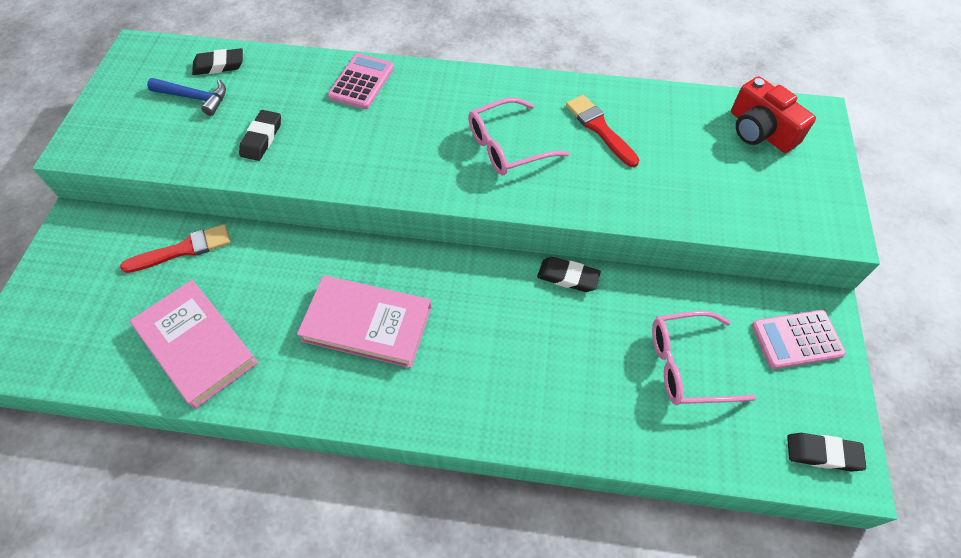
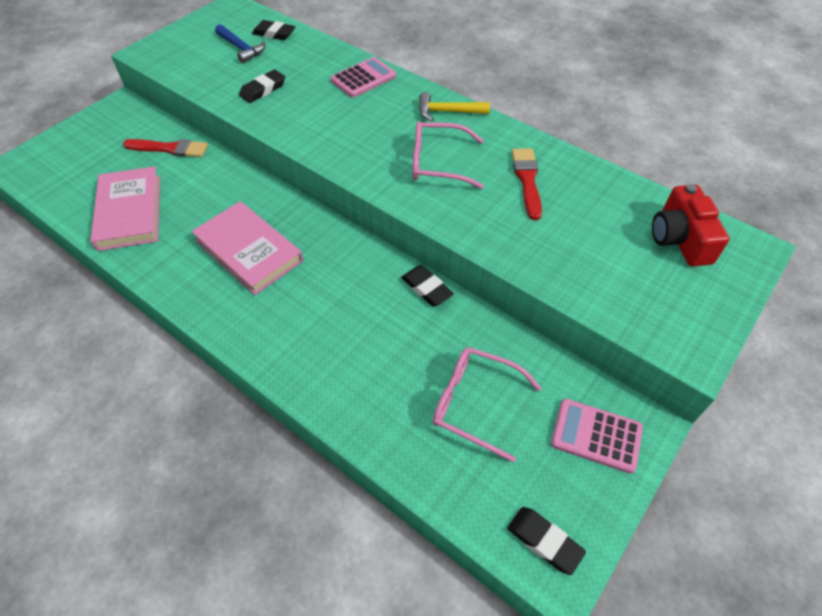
camera: 30 degrees right, 5 degrees down
(475, 87) = (448, 112): none -> yellow hammer

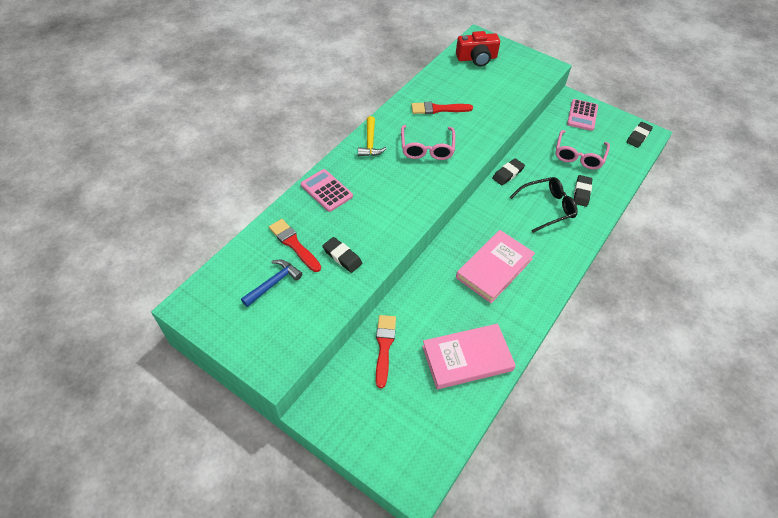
camera: 95 degrees left, 0 degrees up
(274, 34) = (249, 260): black eraser -> black eraser (581, 192)
(288, 58) = (294, 244): none -> red brush
(351, 331) = (547, 207): none -> black glasses

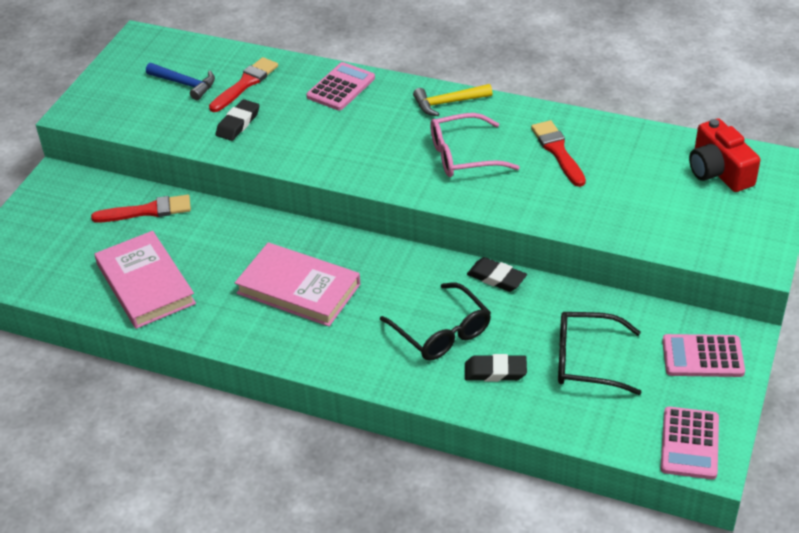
camera: 80 degrees right, 10 degrees down
(579, 156) = (586, 360): pink glasses -> black glasses
(638, 136) = (689, 443): black eraser -> pink calculator

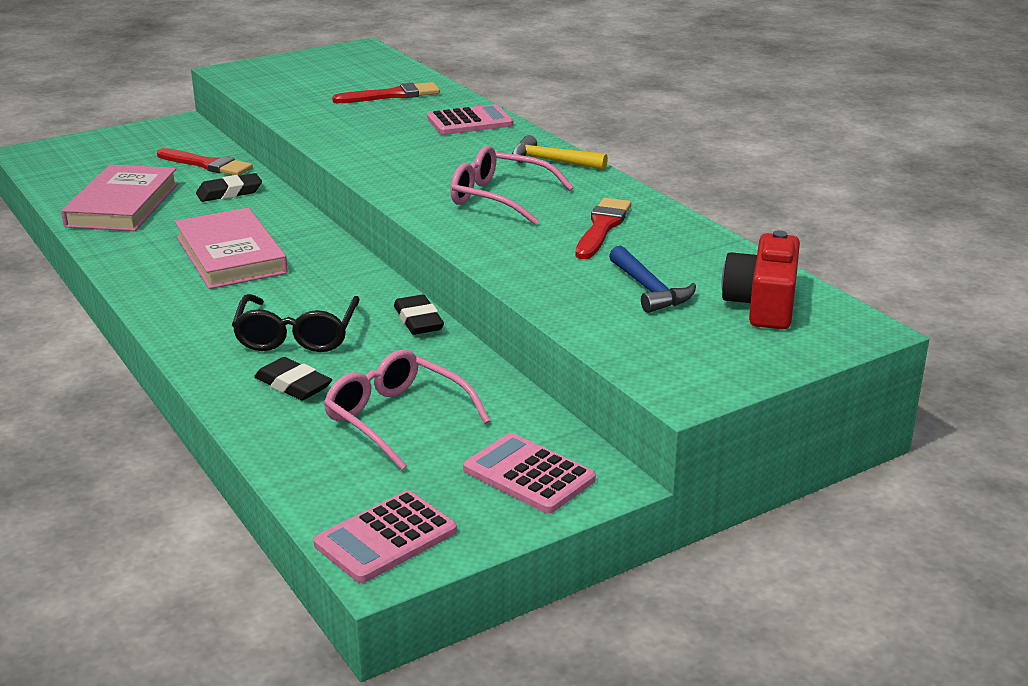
camera: 35 degrees right, 15 degrees down
(185, 84) = (343, 81): blue hammer -> blue hammer (649, 290)
(238, 123) = (340, 115): black eraser -> black eraser (229, 193)
(586, 360) = (396, 418): black glasses -> pink glasses

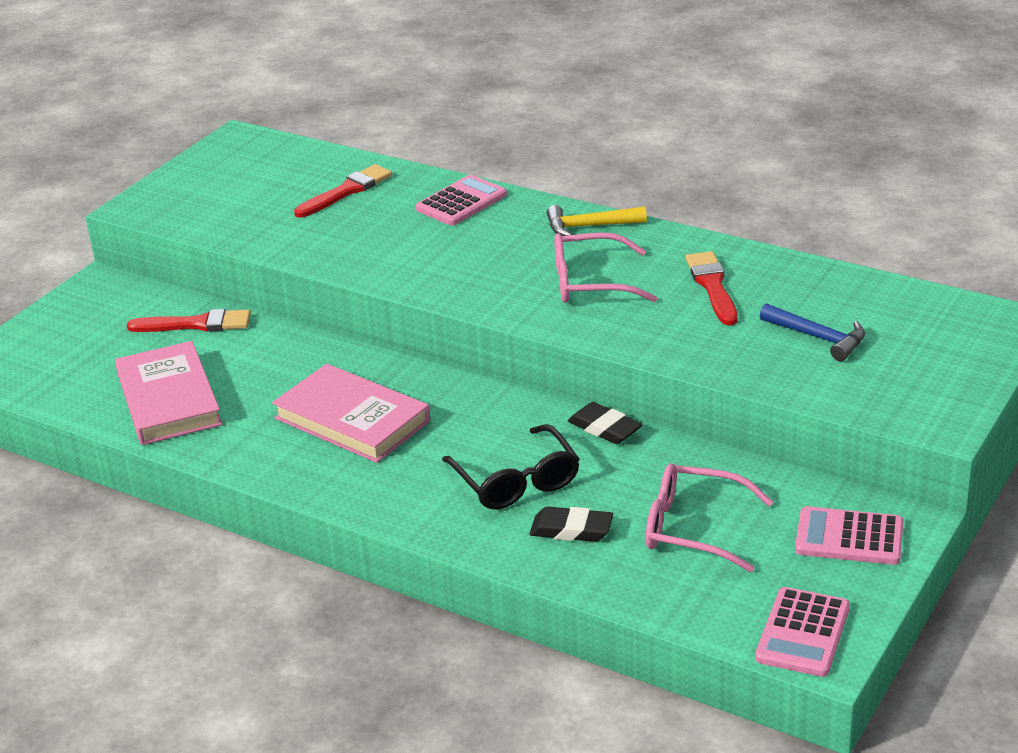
camera: 25 degrees left, 5 degrees up
(229, 193) = (262, 350): black eraser -> none
(763, 304) = (917, 322): red camera -> none

